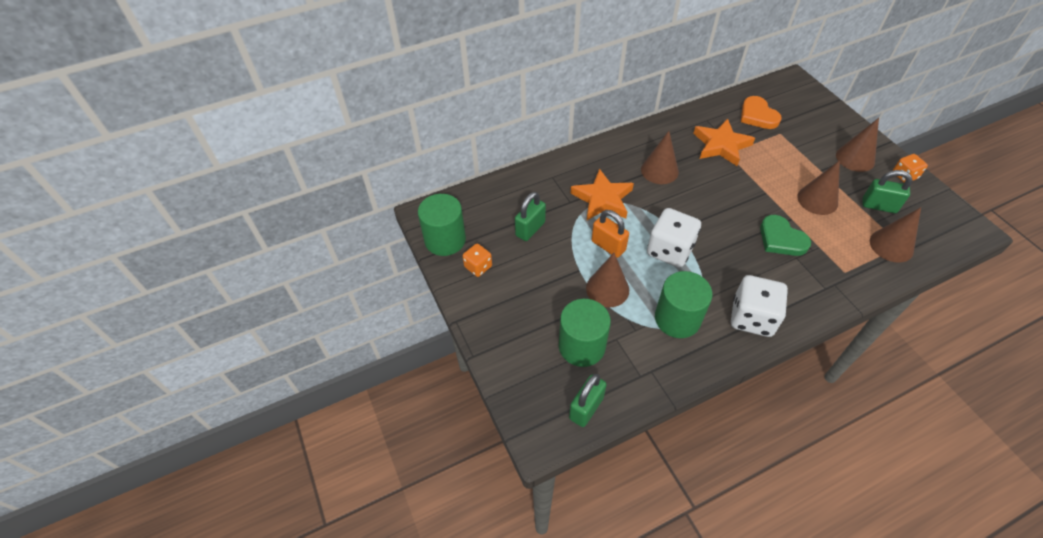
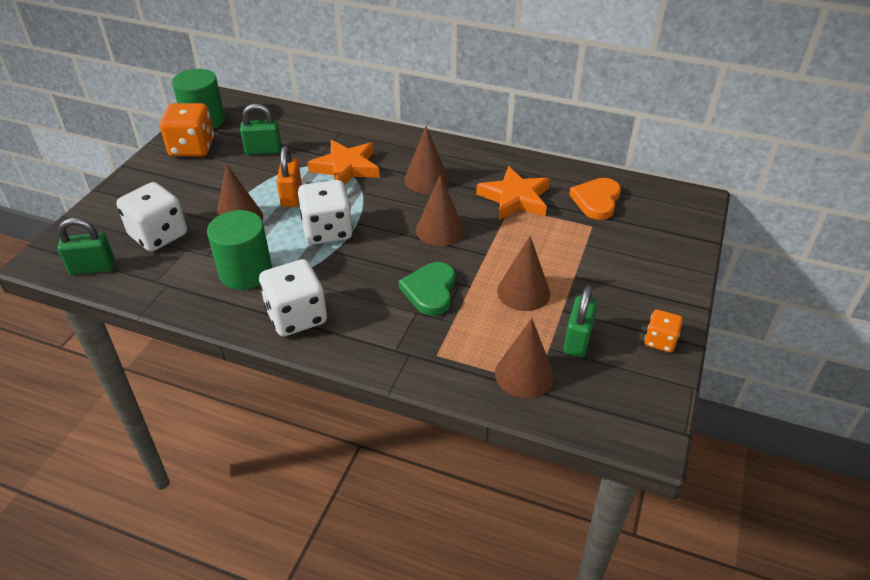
camera: 45 degrees right, 10 degrees down
(478, 267) = (192, 148): orange dice -> orange dice, size x1.82
(582, 346) = (158, 235): green cylinder -> white dice
(855, 158) = (632, 292): brown cone -> brown cone (439, 230)
(879, 206) = (577, 340): green padlock -> green padlock turned 45 degrees clockwise

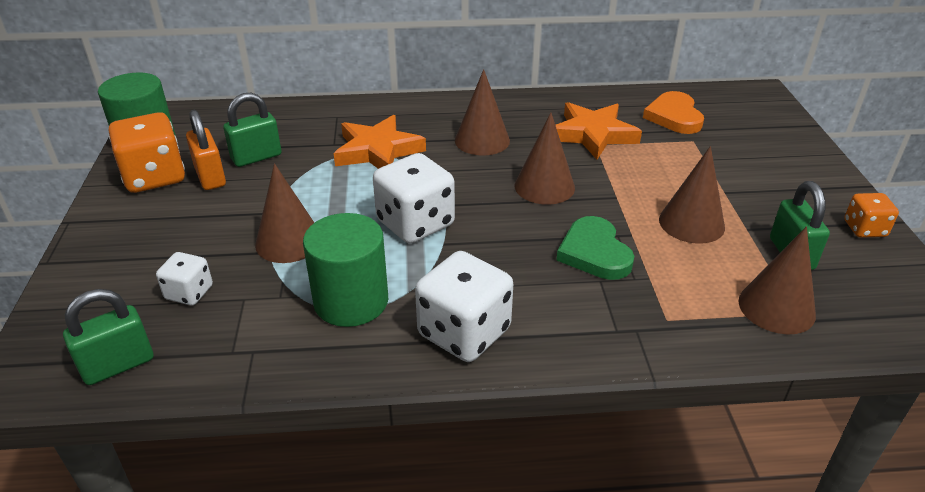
camera: 25 degrees left, 5 degrees down
(158, 235) = (189, 293): white dice -> white dice, size x0.55
(291, 196) = (336, 198): orange padlock -> orange padlock (210, 177)

